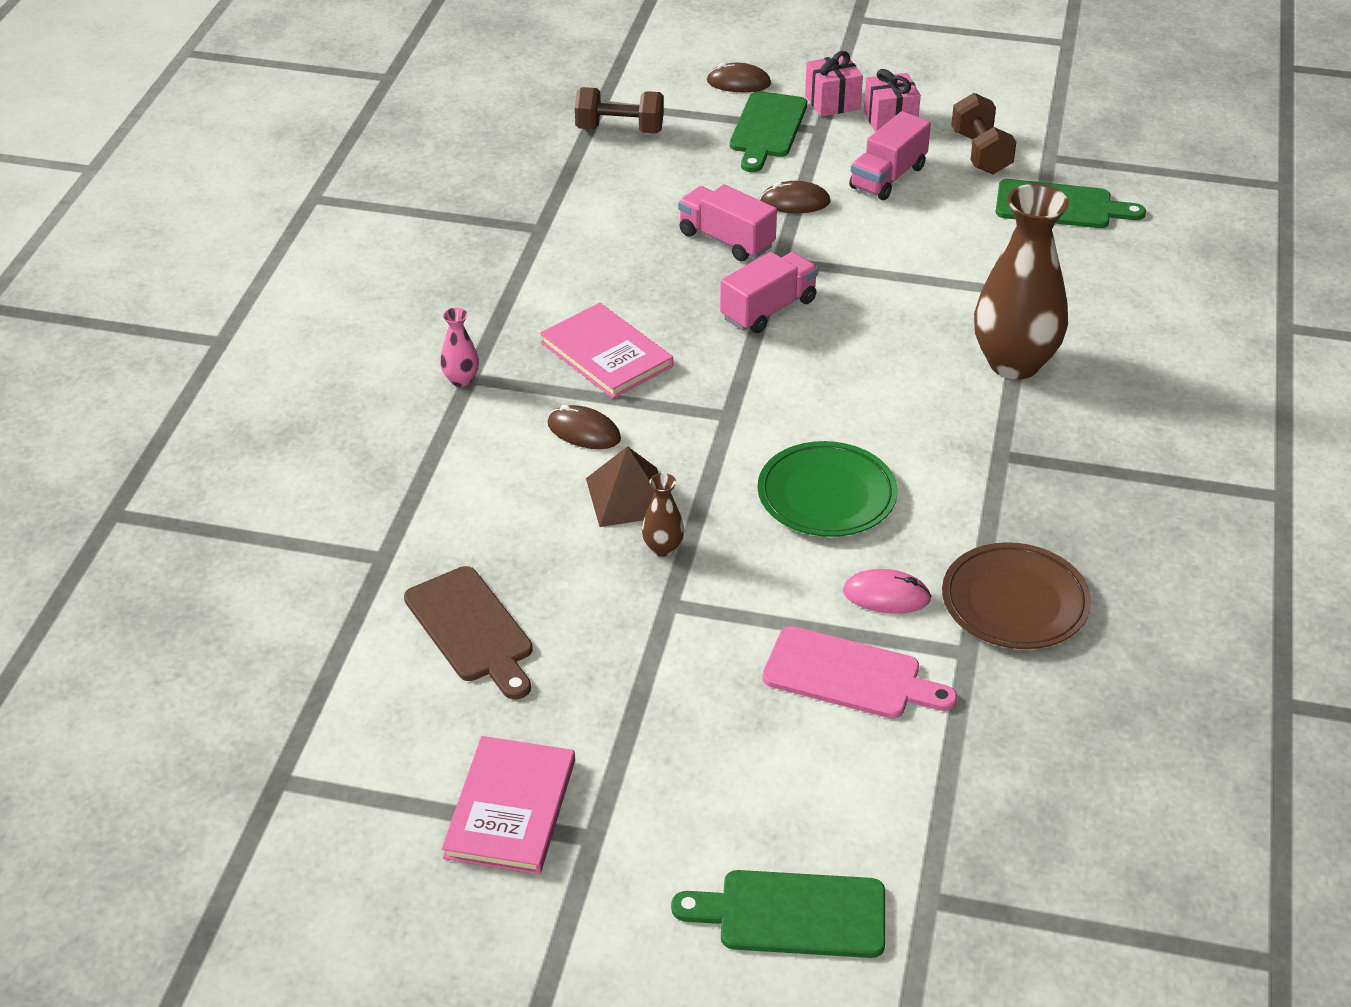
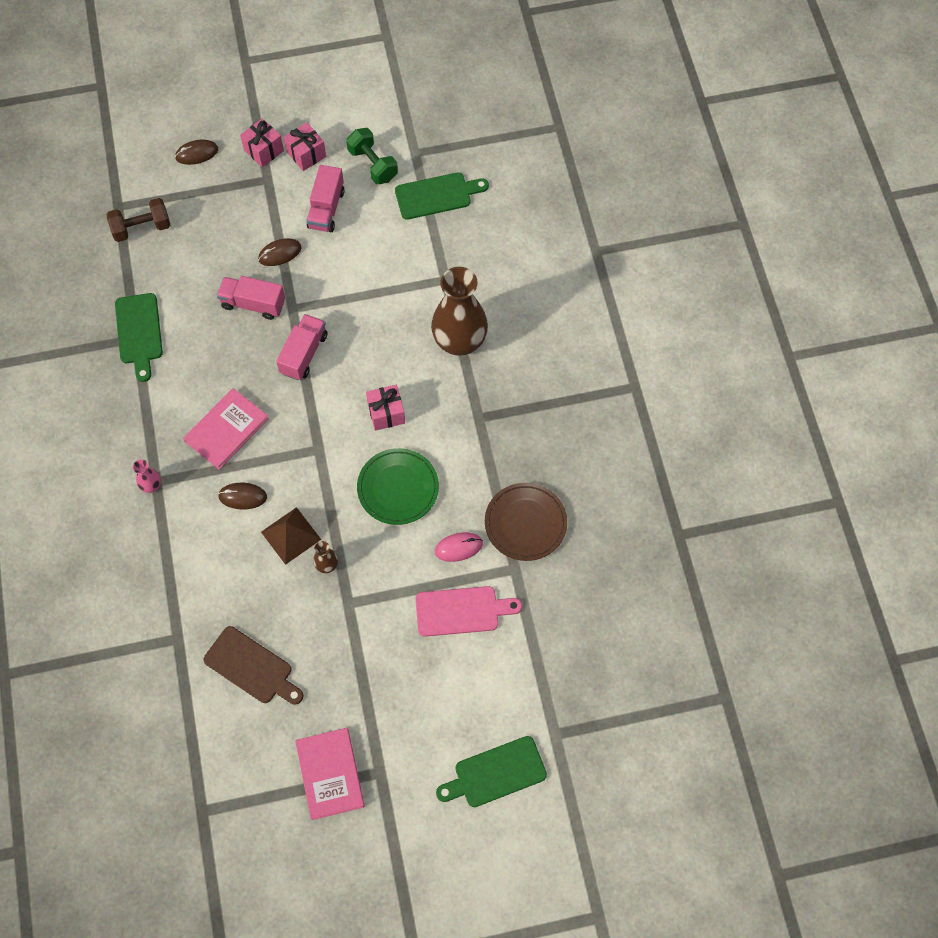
camera: 25 degrees left, 25 degrees up
(606, 354) = (226, 430): pink book -> pink book turned 75 degrees counterclockwise
(767, 129) = (234, 191): green cutting board -> green cutting board (139, 332)
(856, 407) = (386, 413): none -> pink gift
(980, 153) = (373, 164): brown dumbbell -> green dumbbell

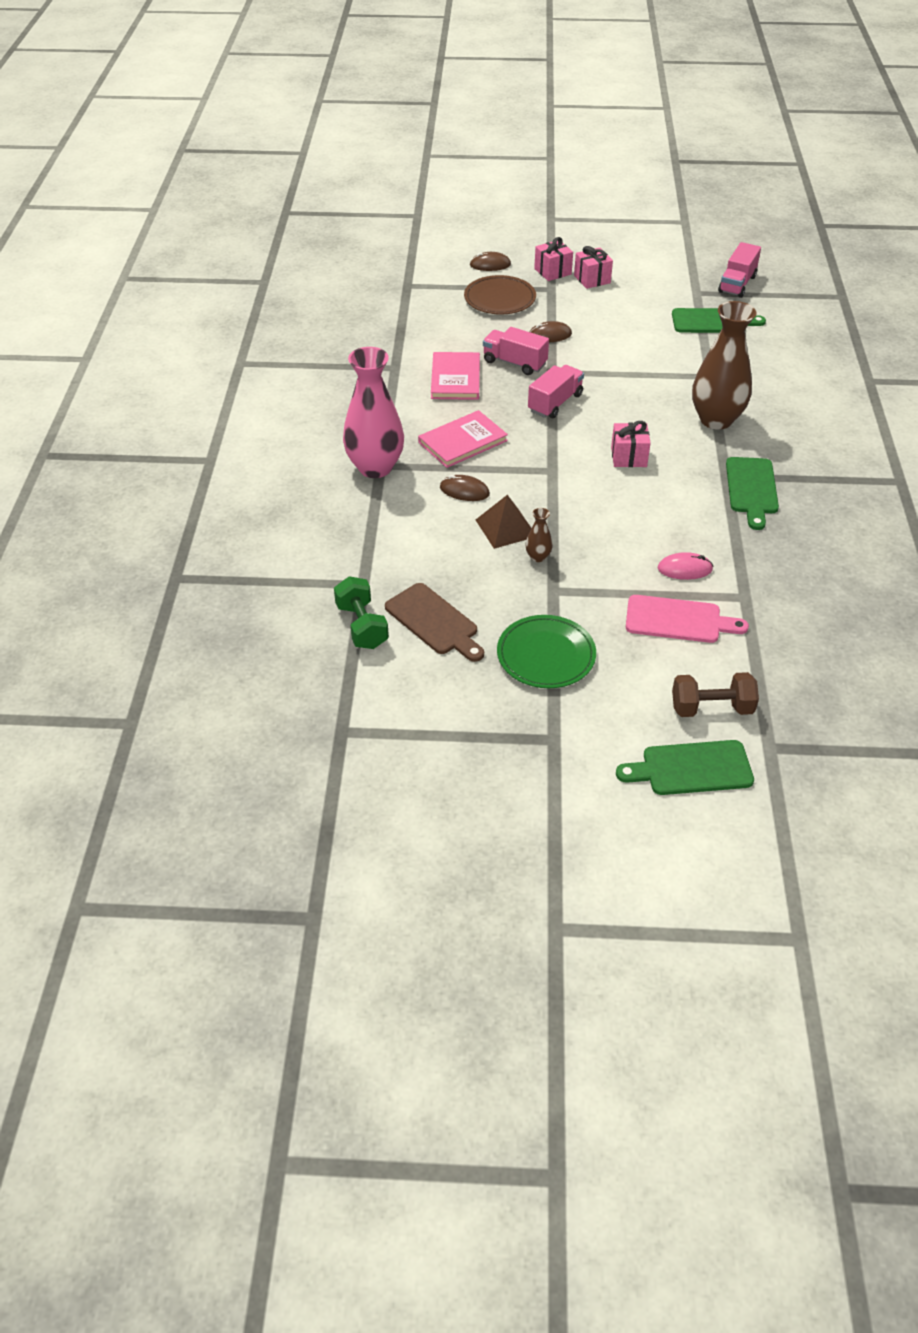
camera: 15 degrees right, 20 degrees down
(139, 332) = (399, 364): green cutting board -> green cutting board (752, 489)
(142, 228) = (424, 301): brown dumbbell -> brown dumbbell (711, 708)
(151, 485) = (375, 467): pink vase -> pink vase, size x2.40
(326, 209) = (602, 314): pink truck -> pink truck (737, 284)
(330, 774) = (496, 729): pink book -> pink book (455, 378)
(373, 164) = (654, 294): green dumbbell -> green dumbbell (362, 626)
(398, 488) = (628, 512): green plate -> green plate (546, 655)
(525, 523) = (763, 563): brown plate -> brown plate (499, 299)

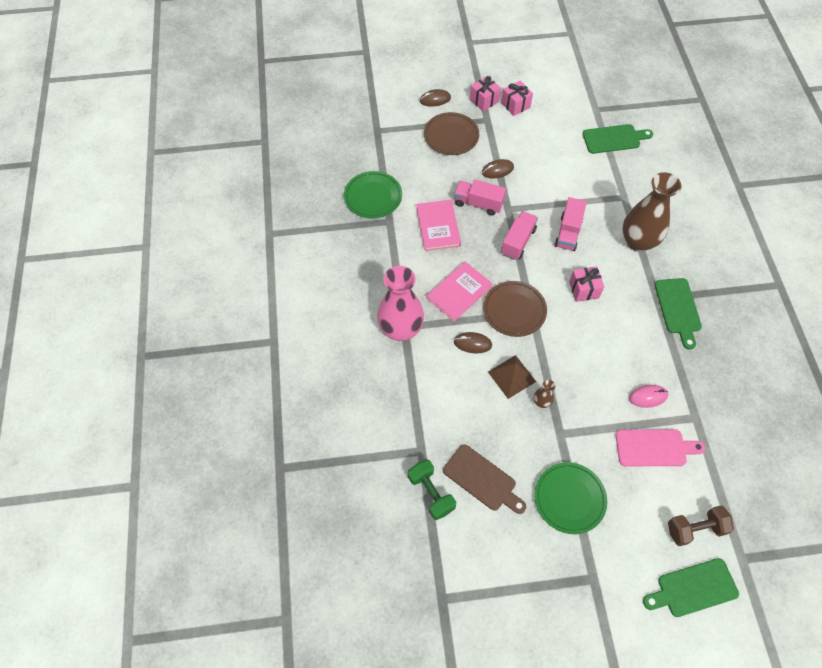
camera: 10 degrees left, 15 degrees up
(381, 343) = (373, 197): none -> green plate
(529, 466) = (514, 310): none -> brown plate
(737, 284) = (623, 96): pink truck -> pink truck (568, 232)

